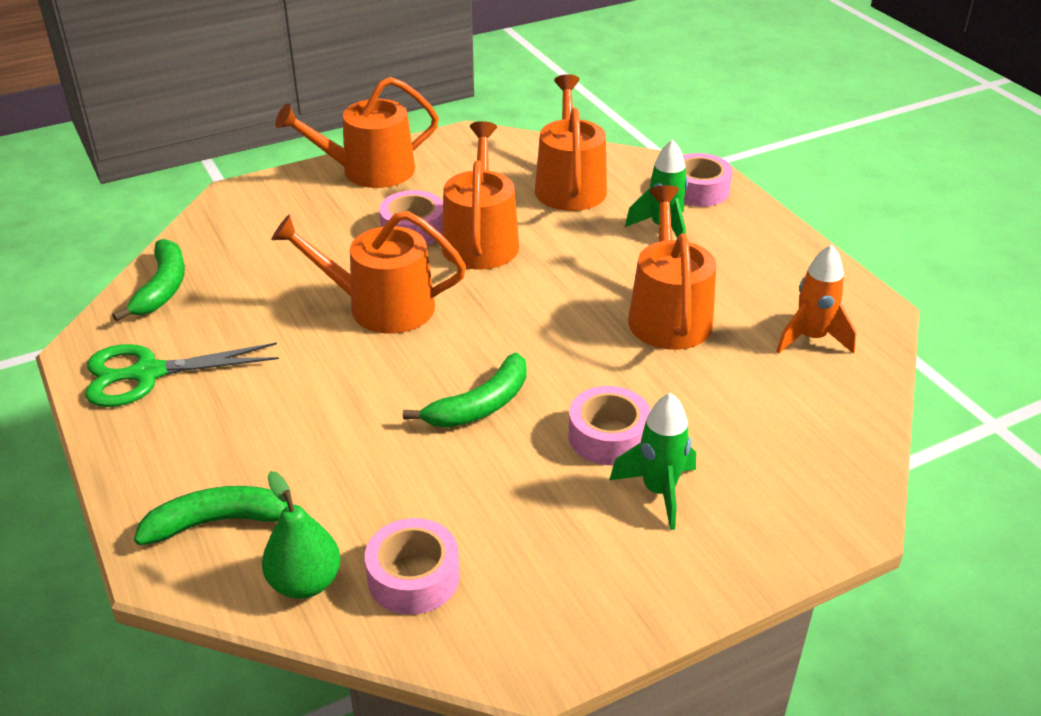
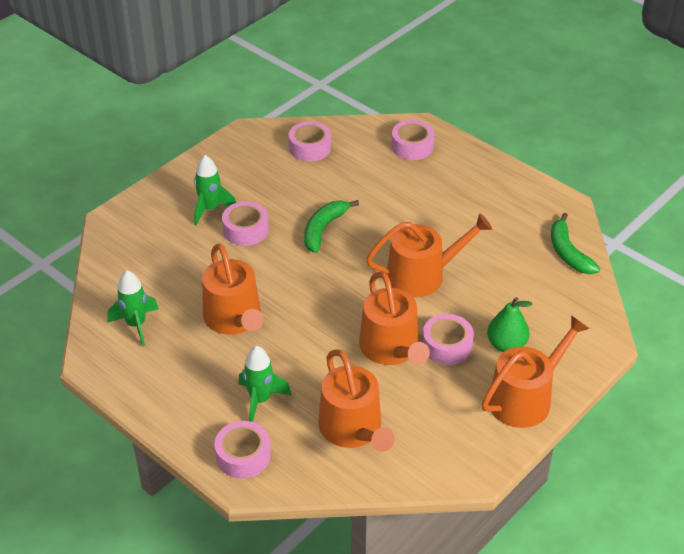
camera: 160 degrees right, 5 degrees up
(147, 374) = (517, 200): green scissors -> none
(219, 522) = (412, 146): green banana -> pink tape
(305, 582) = (355, 135): green pear -> green pear (506, 345)
(811, 338) = (136, 325): orange rocket -> green rocket

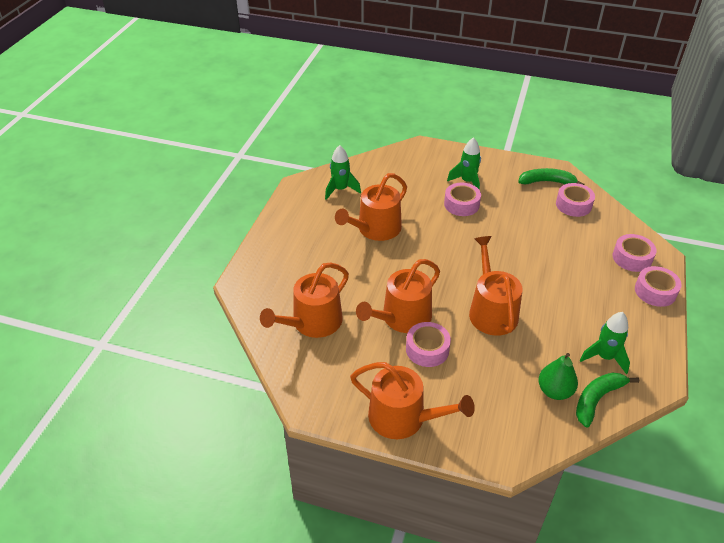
camera: 65 degrees right, 0 degrees up
(243, 456) = (260, 276): pink tape -> pink tape (655, 291)
(260, 400) = (311, 267): green rocket -> green rocket (604, 357)
(323, 229) = (494, 241): green banana -> green banana (546, 182)
(422, 275) = (491, 311): orange watering can -> orange watering can turned 150 degrees counterclockwise
(506, 345) = (453, 387): green pear -> green pear (554, 391)

